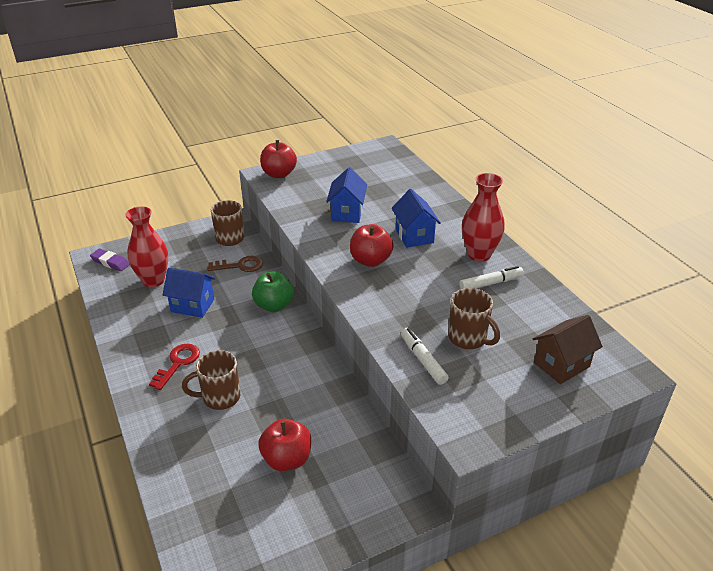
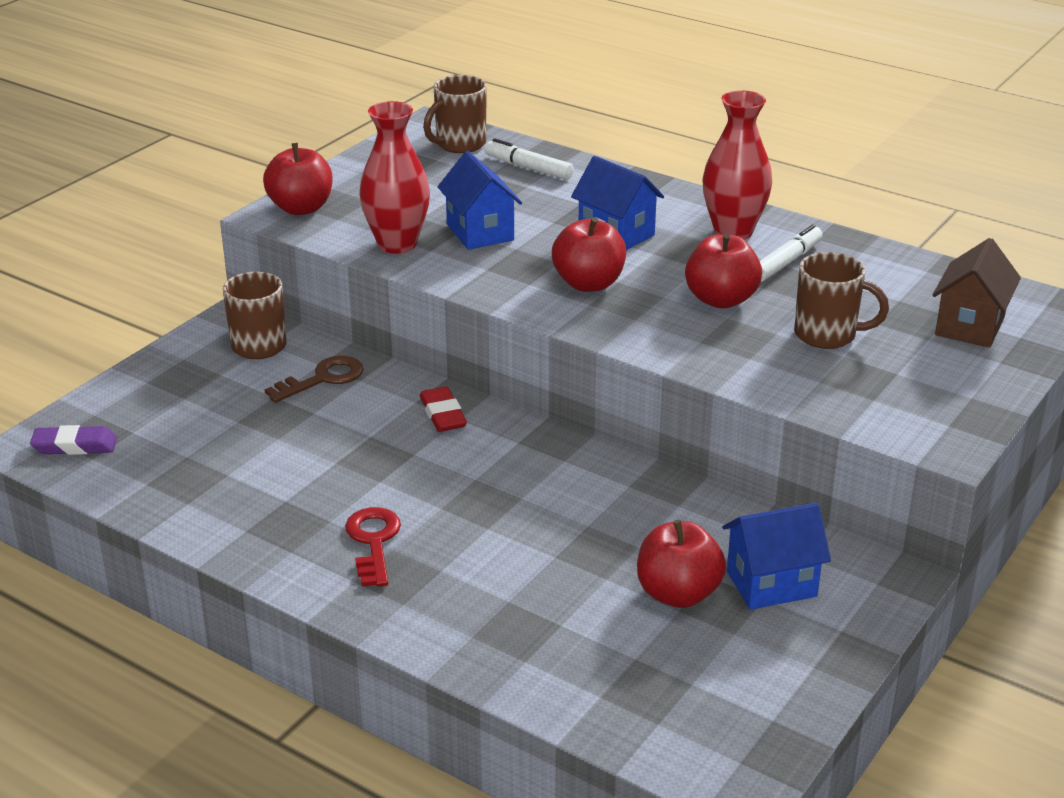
camera: 30 degrees left, 5 degrees down
(153, 280) = (191, 446): red vase -> red vase (397, 244)
(192, 305) = (305, 458): blue house -> blue house (771, 584)
(220, 397) = (494, 560): brown mug -> brown mug (459, 144)
(274, 305) = (443, 414): green apple -> red eraser
(423, 360) = (796, 378): white marker -> white marker (528, 168)
(430, 294) = (721, 300): none -> red apple

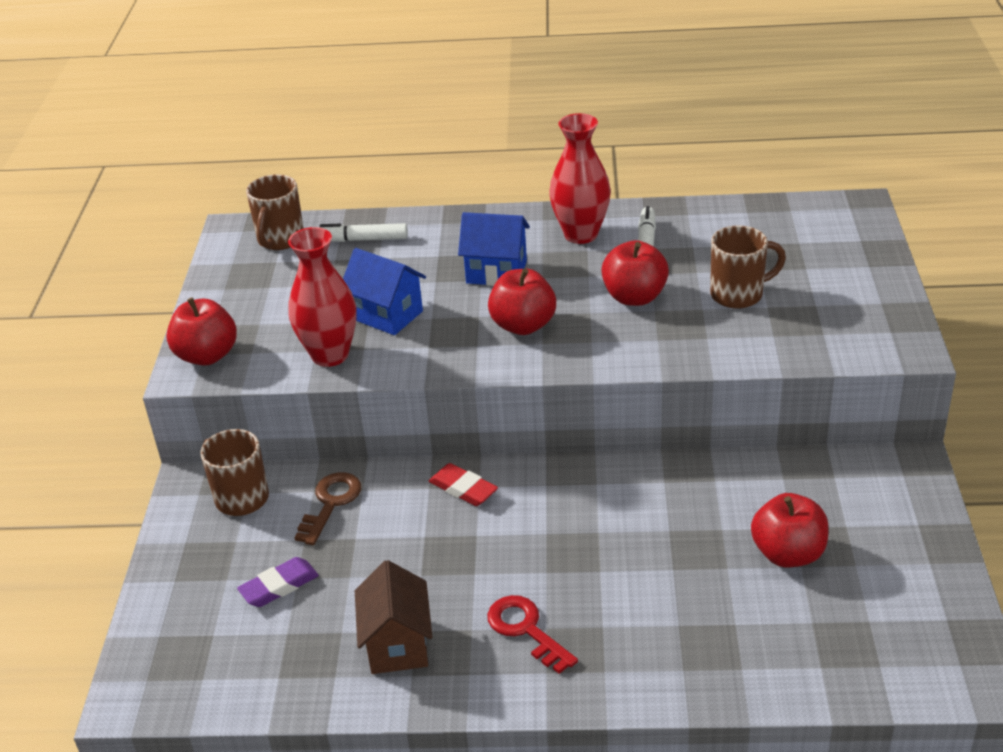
camera: 30 degrees left, 5 degrees up
(75, 446) = (173, 675): purple eraser -> purple eraser (279, 586)
(771, 584) = (839, 512): blue house -> none
(970, 326) = (821, 246): brown house -> brown house (398, 645)

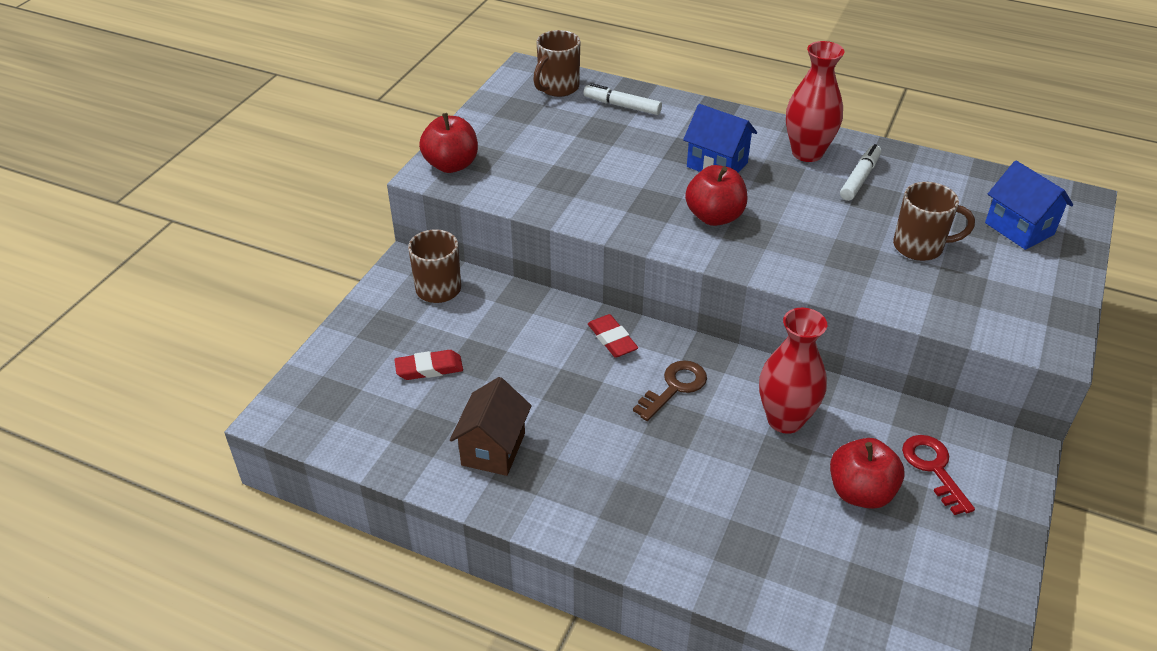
camera: 20 degrees right, 5 degrees up
(279, 586) = (429, 368): purple eraser -> red eraser
(330, 355) = (544, 193): red vase -> red vase (785, 420)
(330, 503) = (502, 316): brown key -> brown key (674, 387)
(387, 315) = (607, 174): blue house -> blue house (1019, 229)
(526, 630) = (600, 475): red key -> red key (933, 468)
(634, 297) = (824, 221): red apple -> none

